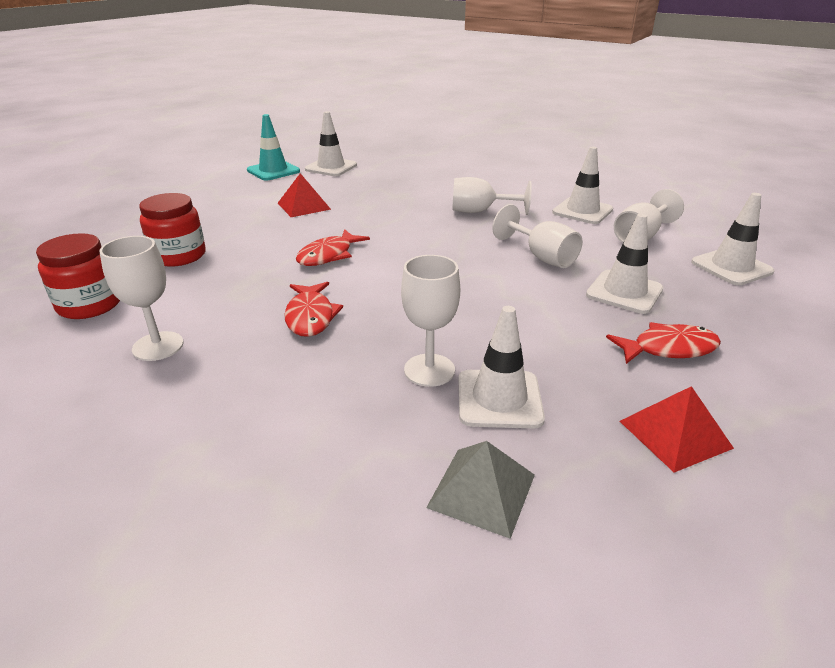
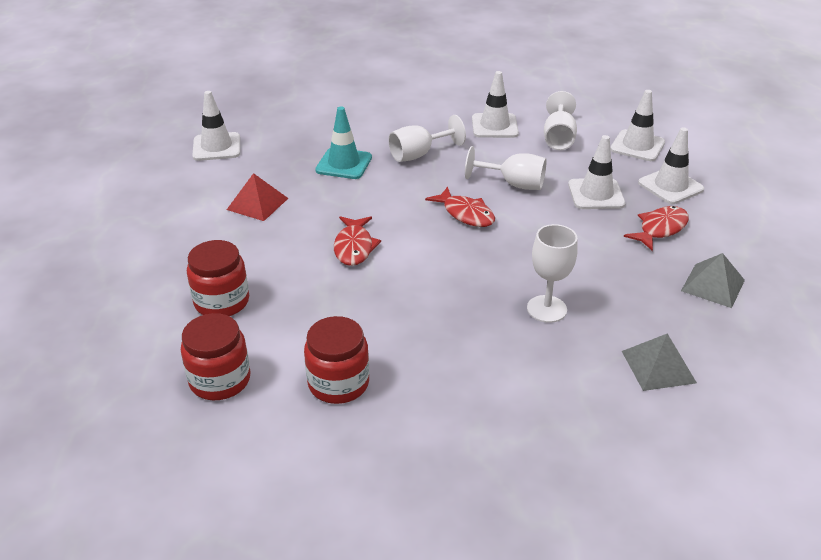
camera: 35 degrees left, 5 degrees up
(158, 346) = (338, 383): white goblet -> red jar
(273, 171) = (162, 172): turquoise traffic cone -> turquoise traffic cone (344, 164)
(310, 316) = (417, 306): red fish -> red fish (466, 214)
(499, 399) = (607, 308): white traffic cone -> white traffic cone (670, 186)
(674, 434) = (712, 285): red pyramid -> grey pyramid

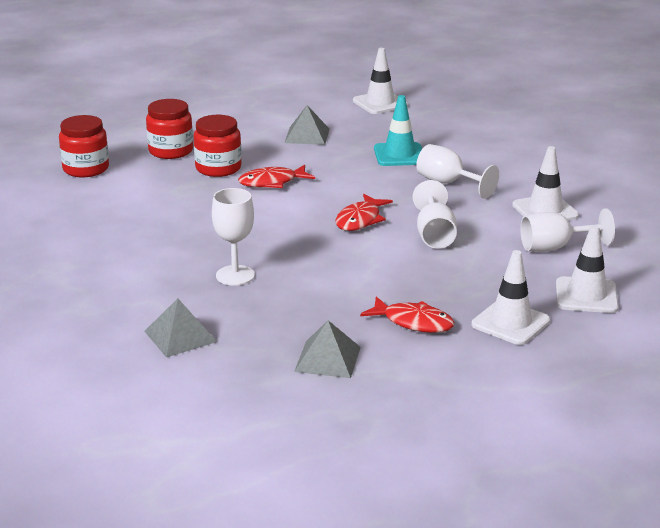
camera: 70 degrees right, 10 degrees down
(257, 203) = (307, 135): red pyramid -> grey pyramid
(338, 383) = (99, 207): red jar -> red jar (218, 168)
(596, 194) = (453, 280): white traffic cone -> none

